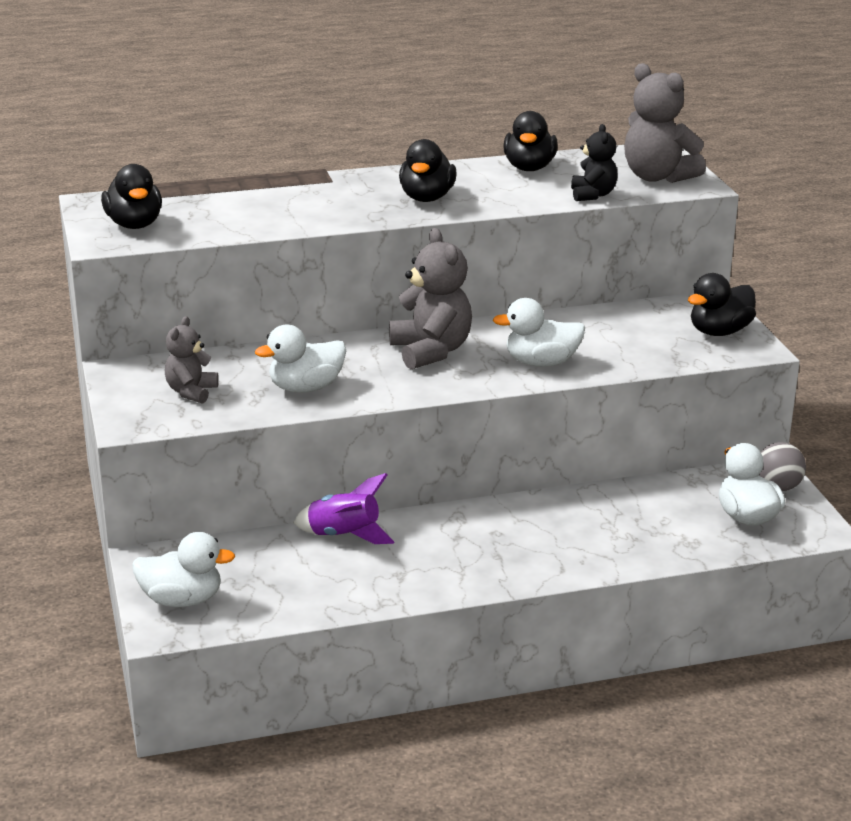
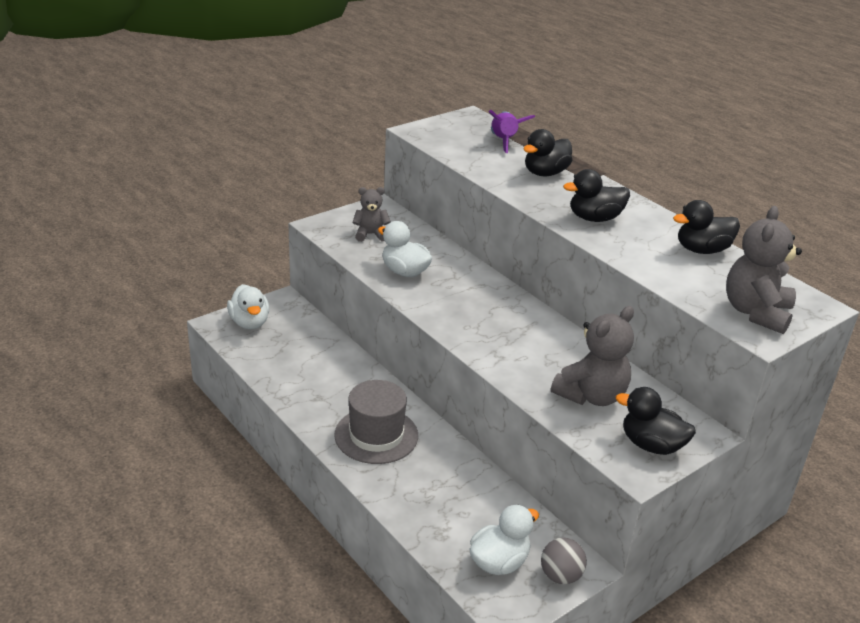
camera: 65 degrees right, 5 degrees up
(134, 224) = (450, 134): black duck -> black duck (545, 173)
(344, 536) = (350, 364): purple rocket -> purple rocket (504, 141)
(431, 351) = (494, 308): grey teddy bear -> grey teddy bear (591, 396)
(501, 547) = (376, 435): none -> grey hat
(541, 363) = (517, 360): white duck -> none
(592, 195) = (679, 286): black teddy bear -> none

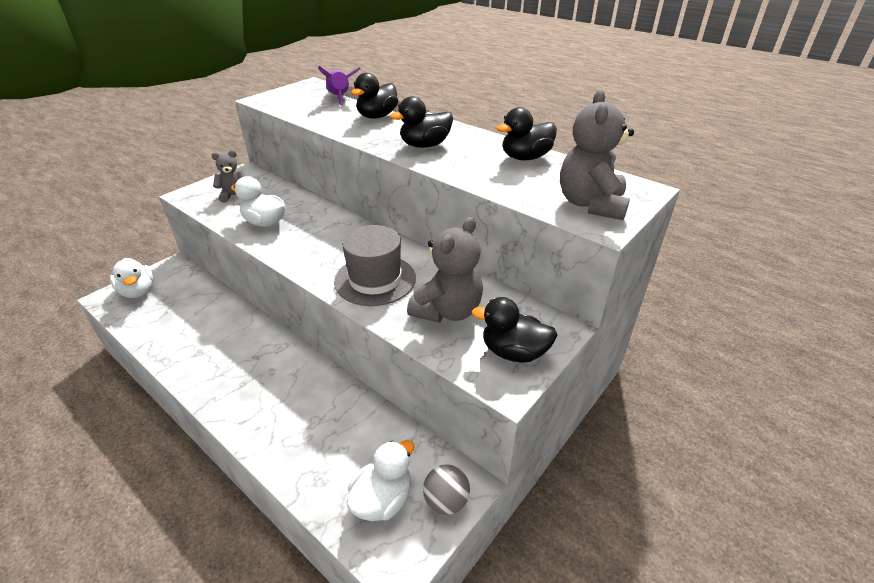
camera: 10 degrees left, 5 degrees up
(376, 435) = (254, 380): grey hat -> grey hat (375, 279)

